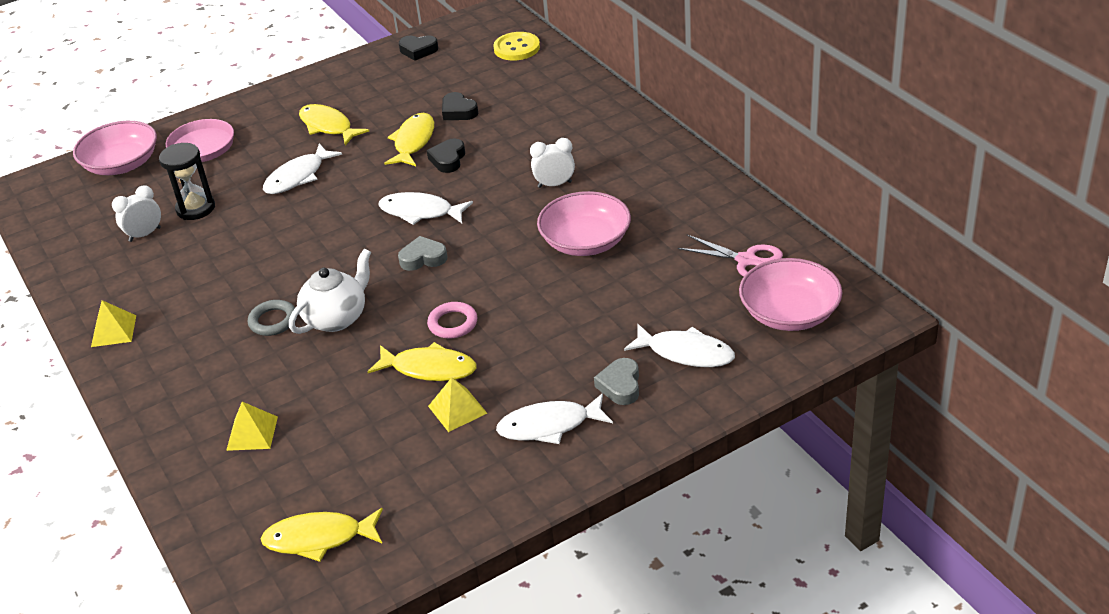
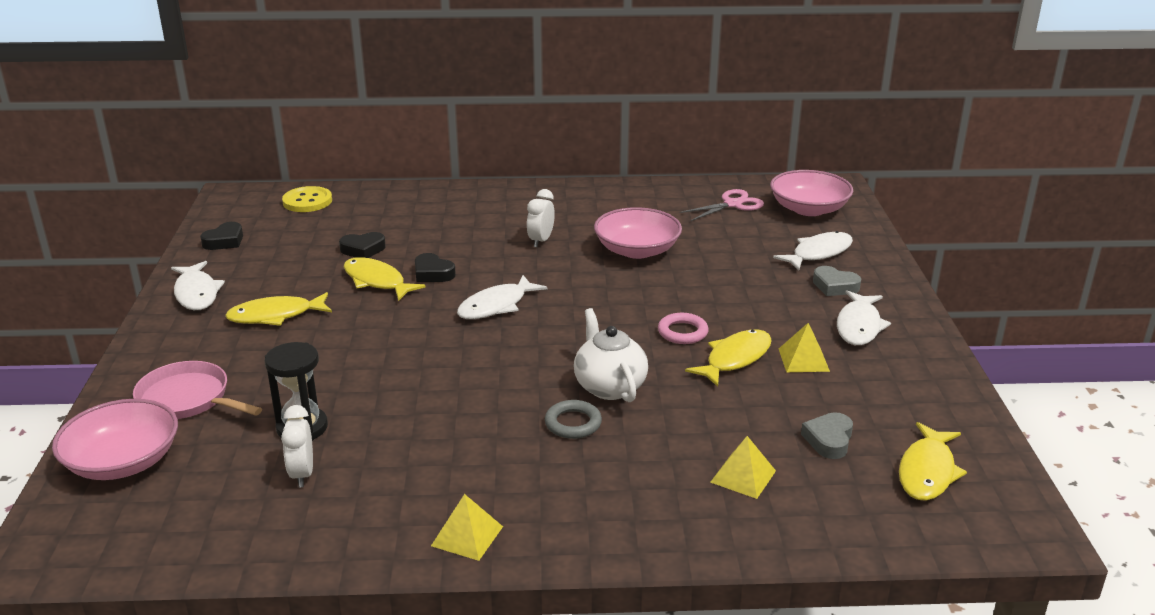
camera: 65 degrees left, 10 degrees down
(298, 177) = (339, 353): white fish -> white fish (196, 293)
(423, 258) = (570, 322): grey heart -> grey heart (829, 440)

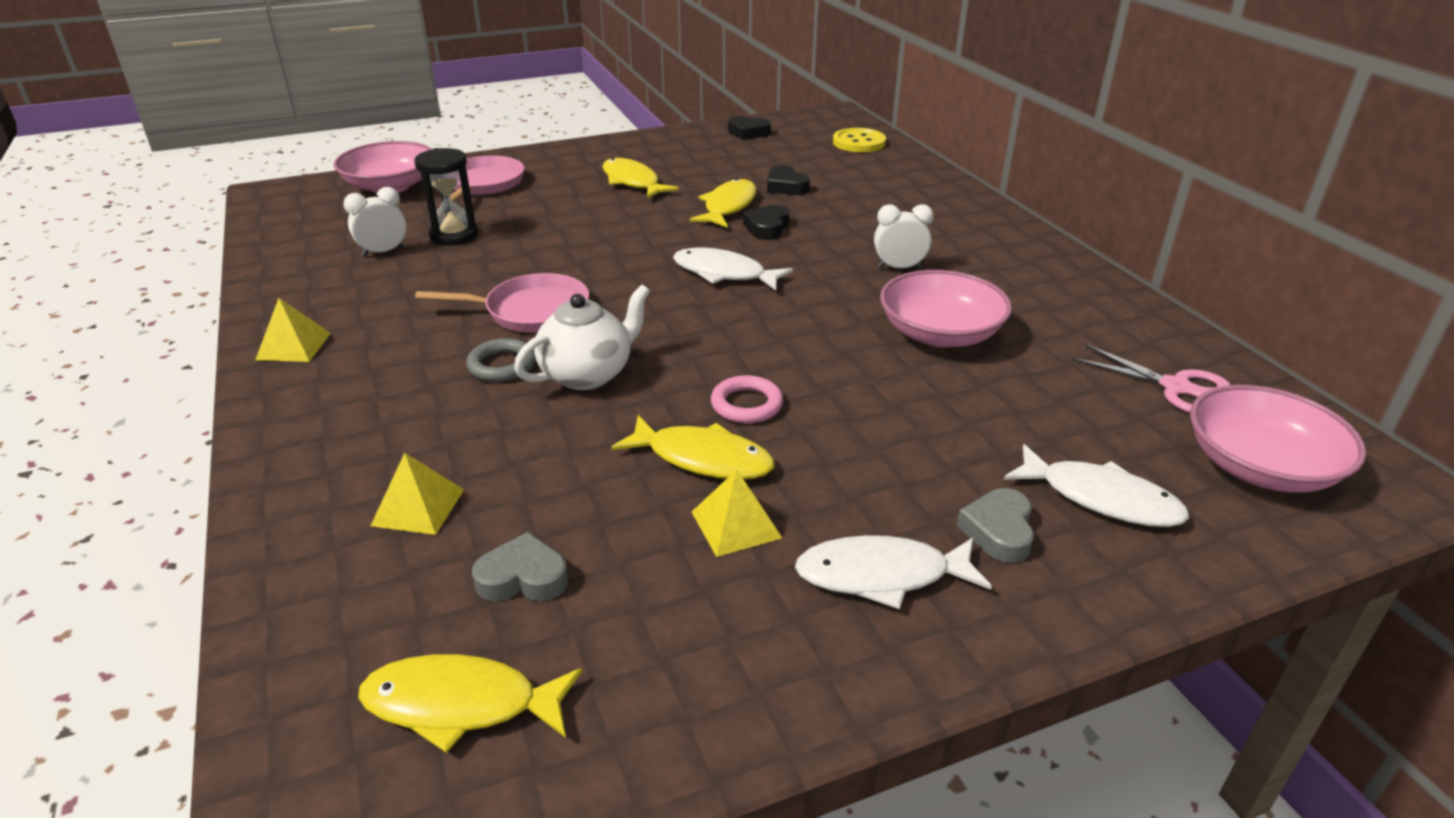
camera: 70 degrees right, 5 degrees up
(196, 293) = (650, 146): white fish -> none
(494, 400) = (531, 311): none -> pink pan

